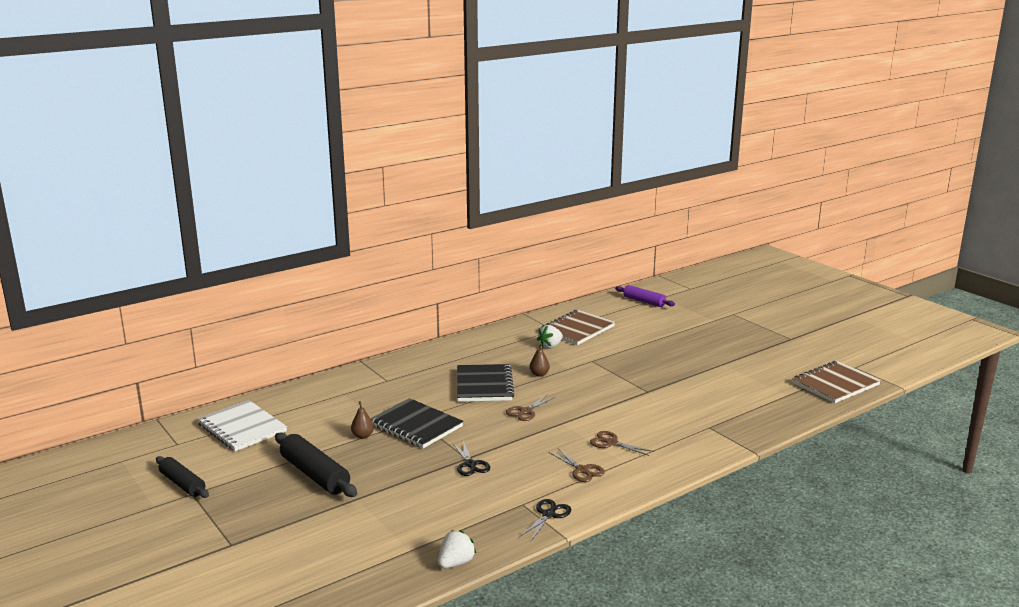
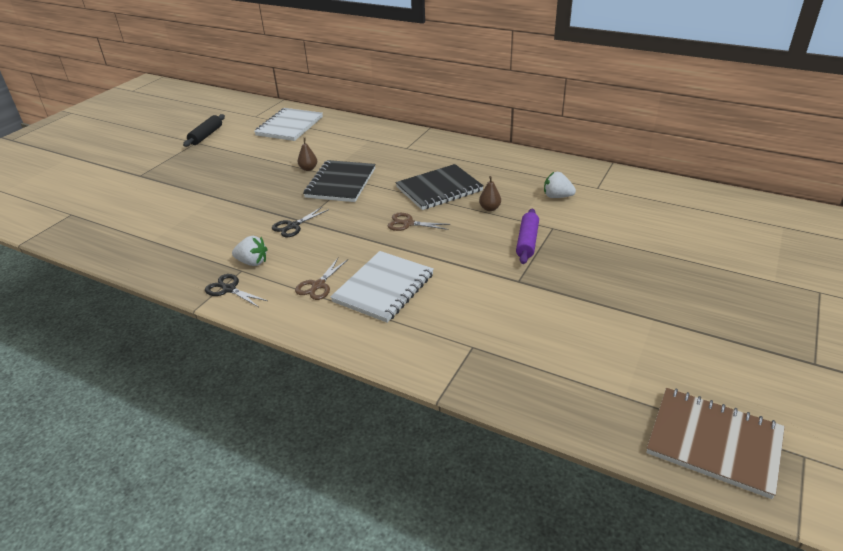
camera: 65 degrees right, 15 degrees up
(315, 475) = (241, 171): black rolling pin -> none
(456, 563) = (139, 266): white strawberry -> white strawberry (252, 262)
(548, 515) = (229, 289): black scissors -> black scissors turned 150 degrees counterclockwise
(577, 329) = (615, 199): brown notebook -> none
(611, 443) = (383, 288): brown scissors -> white notebook
(644, 302) = (750, 218): purple rolling pin -> purple rolling pin (527, 242)

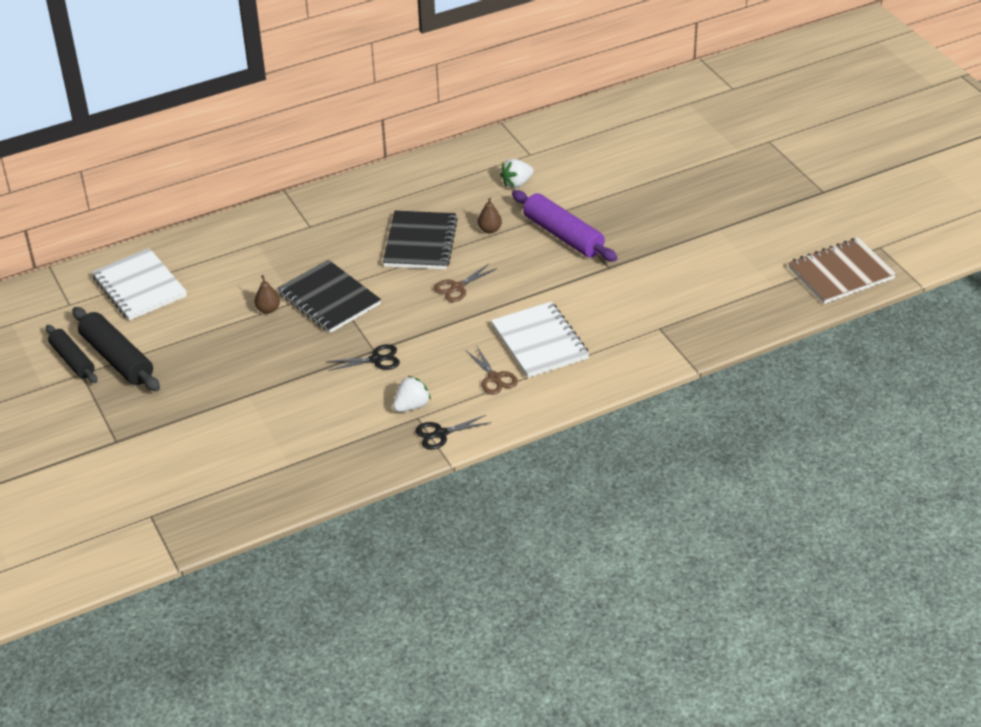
camera: 55 degrees left, 5 degrees up
(218, 146) = (117, 358): none -> black rolling pin
(293, 226) = (376, 360): black scissors -> black scissors turned 90 degrees counterclockwise
(527, 242) = (563, 235): purple rolling pin -> purple rolling pin, size x1.51

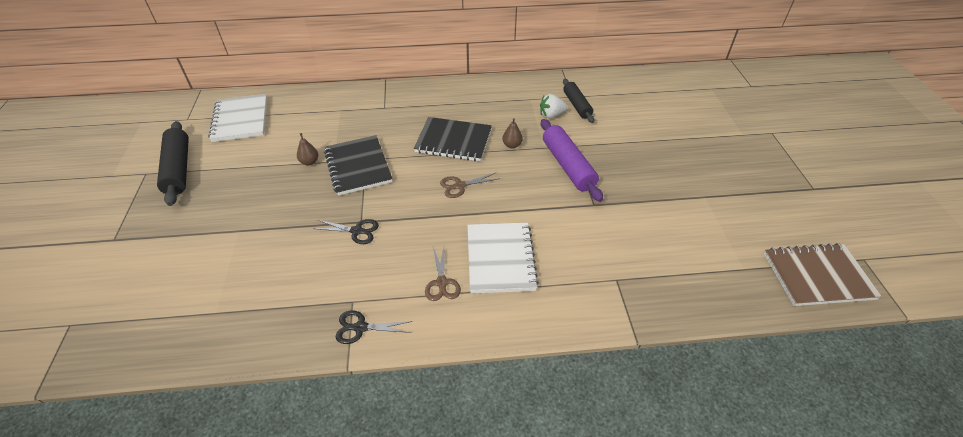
camera: 20 degrees right, 5 degrees up
(72, 360) = (150, 161): black rolling pin -> black rolling pin (577, 105)
(411, 406) = (355, 287): white strawberry -> none
(420, 243) = (453, 141): black notebook -> black notebook turned 75 degrees clockwise

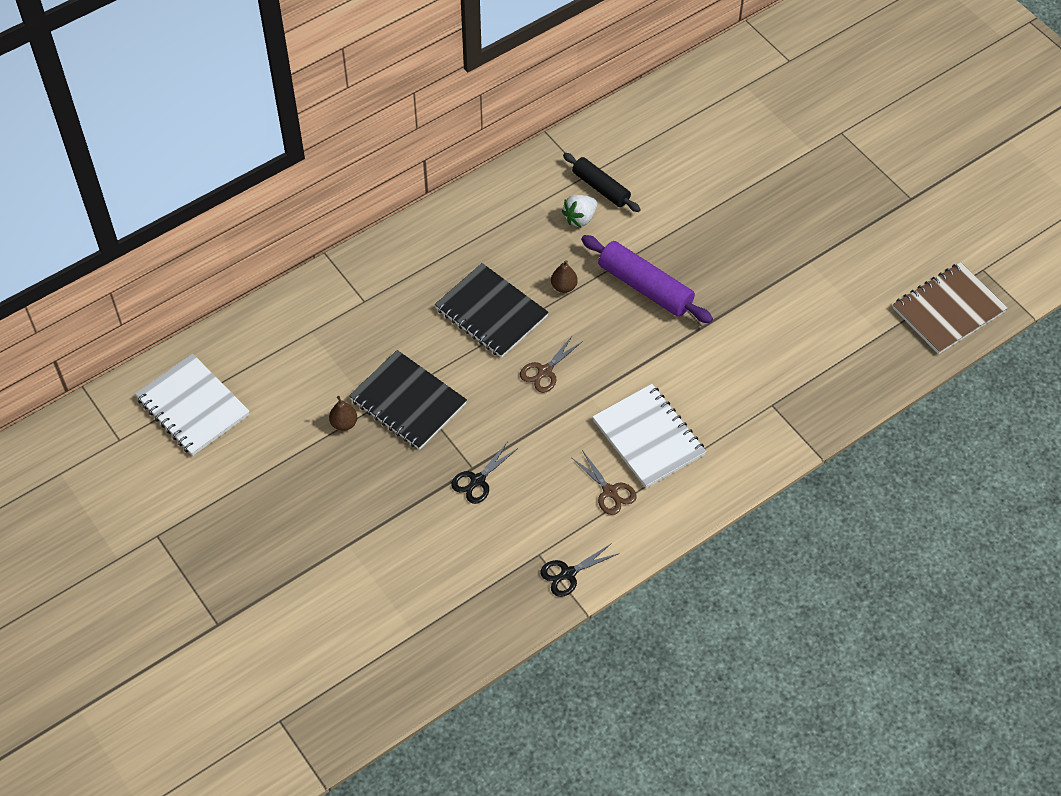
camera: 30 degrees left, 10 degrees up
(178, 169) = (192, 510): black rolling pin -> none
(357, 231) = (477, 480): black scissors -> black scissors turned 150 degrees clockwise
(453, 141) = (491, 312): black notebook -> black notebook turned 60 degrees clockwise

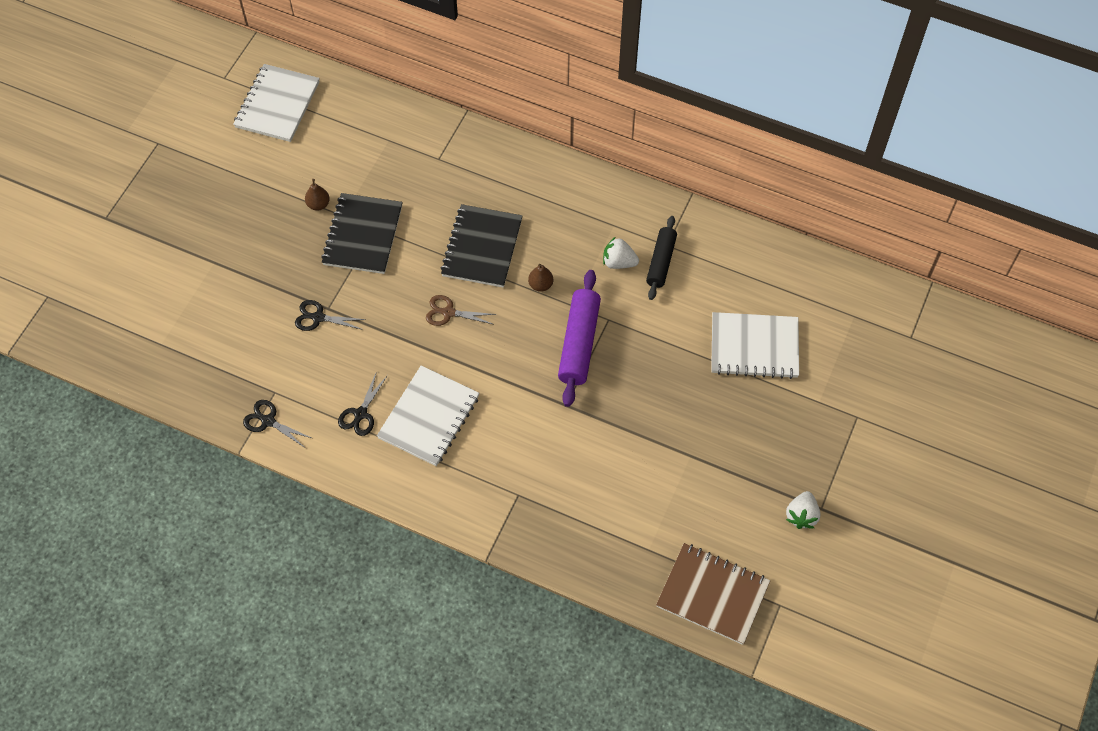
camera: 60 degrees right, 5 degrees up
(610, 491) = (360, 414): brown scissors -> black scissors
(731, 166) = (754, 347): none -> white notebook
(910, 214) = (801, 515): none -> white strawberry

